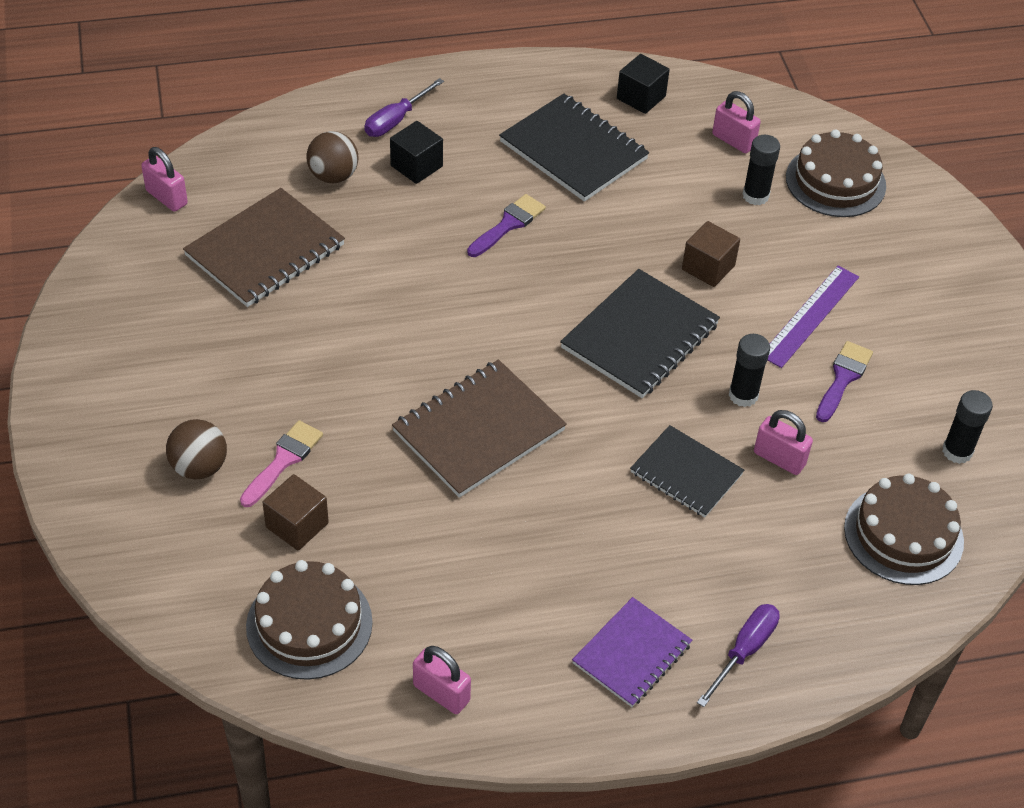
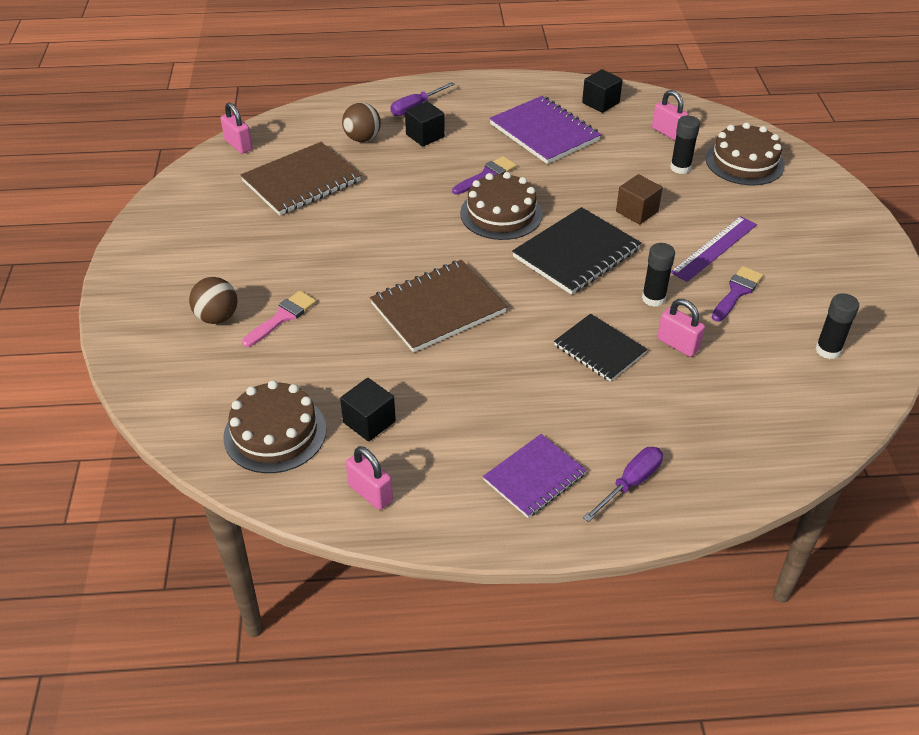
camera: 10 degrees right, 5 degrees down
(297, 525) = (282, 362): brown cube -> none
(422, 598) = (369, 422): none -> black cube
(573, 150) = (544, 132): black notebook -> purple notebook
(903, 534) = (777, 407): brown cake -> brown cake (501, 214)

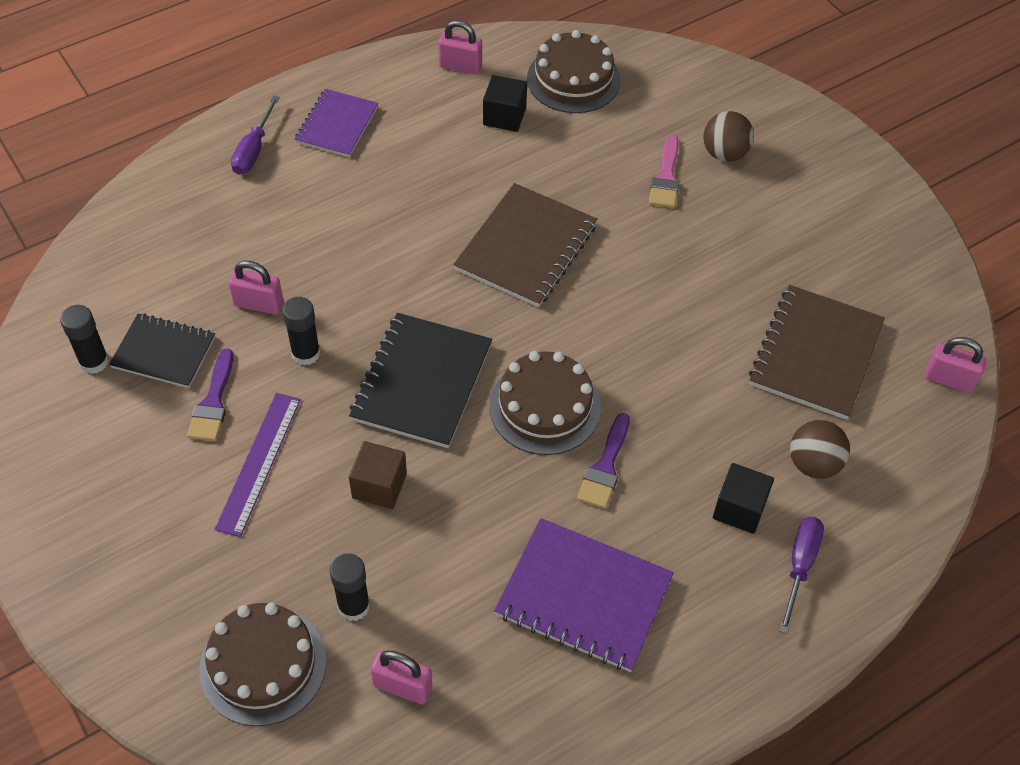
camera: 150 degrees right, 10 degrees up
(599, 349) = (337, 266): black notebook -> black notebook (164, 352)
(600, 103) = (539, 718): black cube -> none

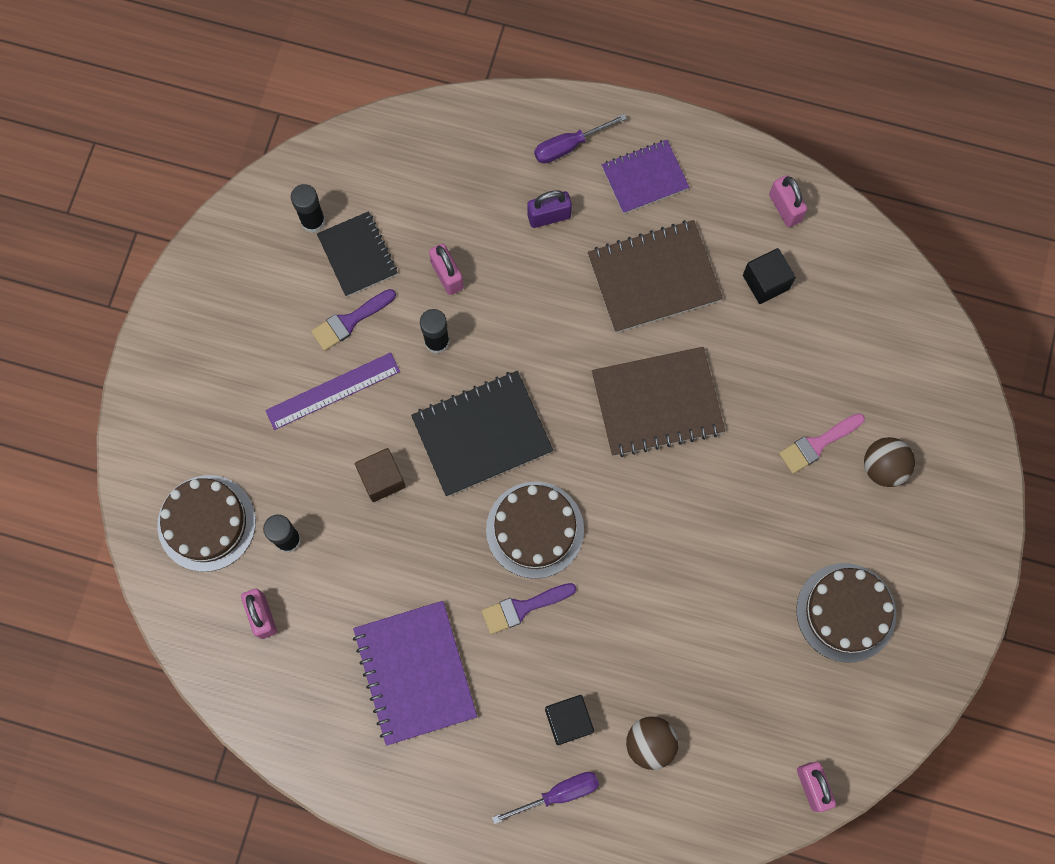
camera: 50 degrees right, 20 degrees up
(293, 203) = (549, 216): none -> purple padlock
(573, 79) = (852, 298): brown cake -> brown cake (846, 612)
(816, 354) = (748, 676): brown notebook -> brown notebook (654, 278)

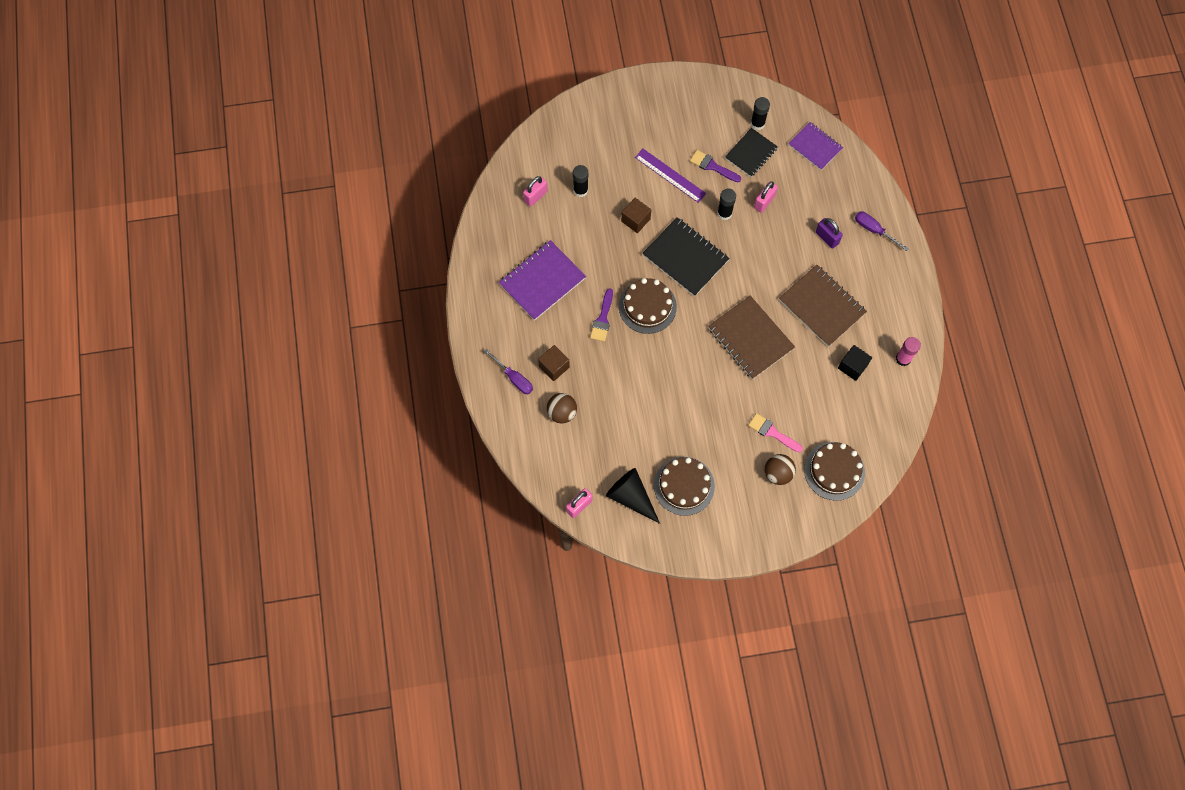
camera: 65 degrees right, 5 degrees down
(206, 523) = (569, 149): brown cake -> brown cake (834, 471)
(523, 607) = (602, 319): purple brush -> purple brush turned 120 degrees counterclockwise
(568, 721) = (554, 367): black cube -> brown cube
(644, 178) = (878, 277): purple notebook -> purple notebook (815, 147)
(785, 208) = (903, 359): pink padlock -> pink glue stick
(831, 700) = (631, 497): none -> black cone

